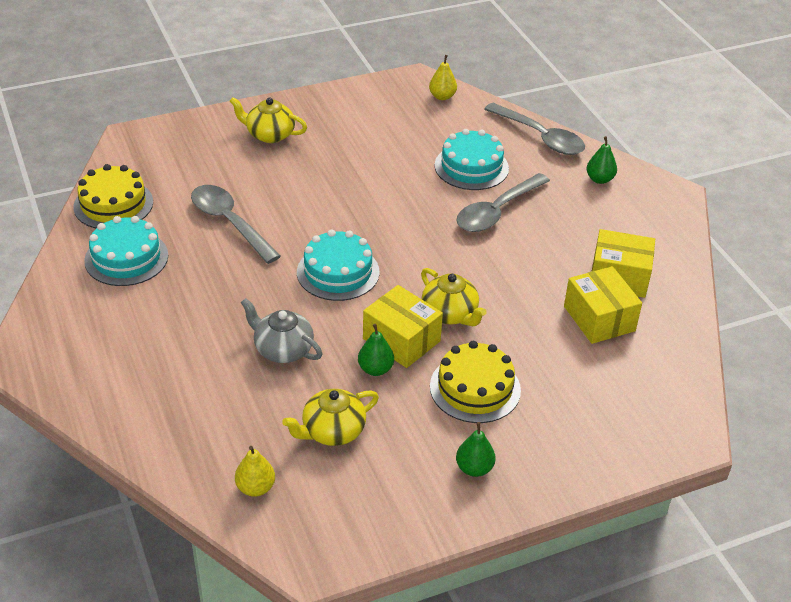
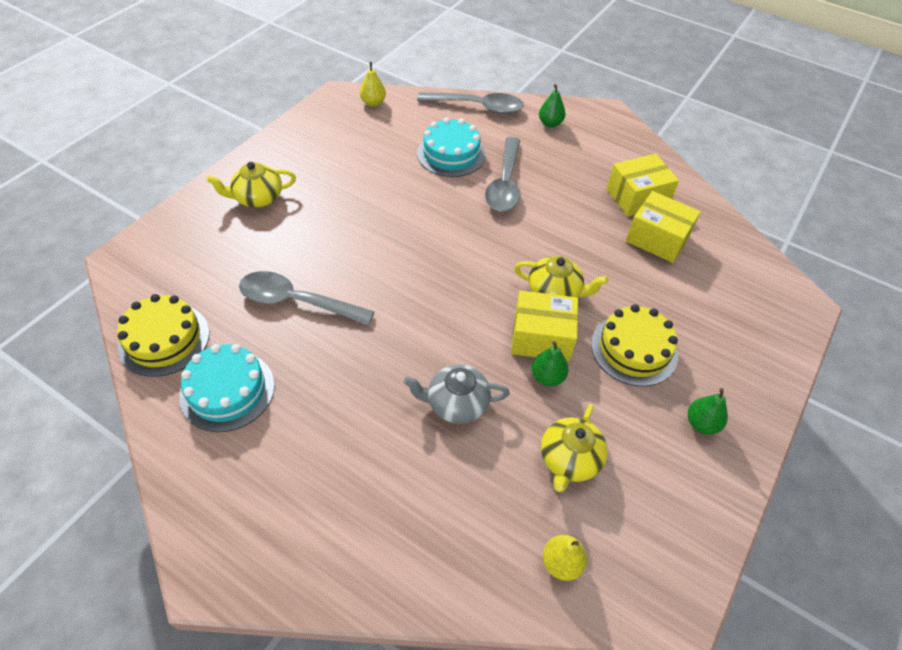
camera: 35 degrees left, 10 degrees up
(338, 272) = (434, 301): turquoise cake -> none

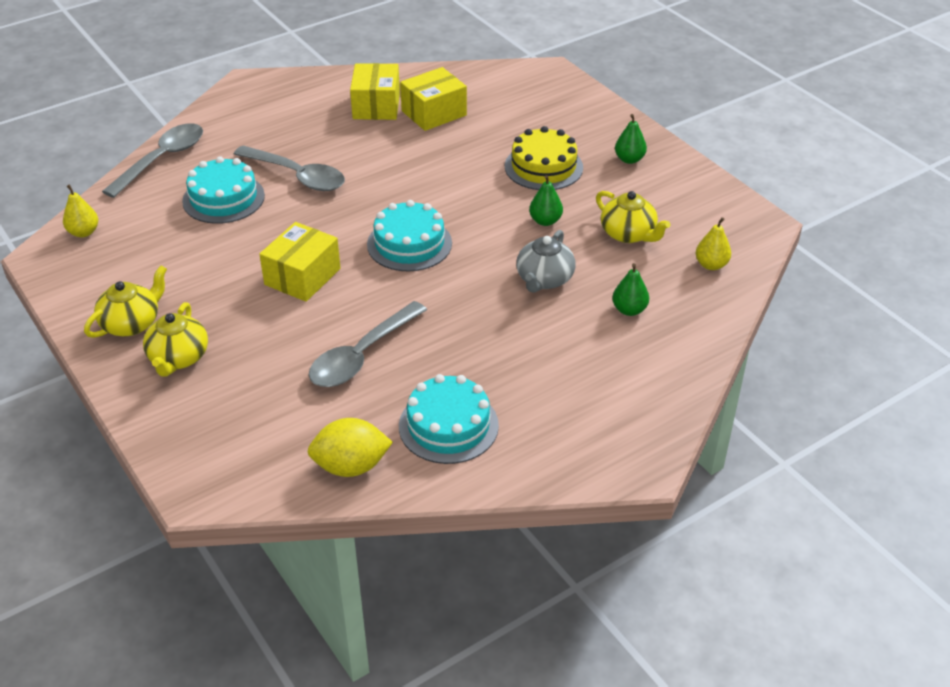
camera: 65 degrees left, 10 degrees down
(164, 339) = (351, 466): yellow cake -> yellow lemon
(456, 284) = (409, 244): none -> turquoise cake
(541, 337) = (502, 211): yellow box -> yellow box (302, 276)
(550, 123) = (232, 121): green pear -> green pear (629, 310)
(555, 292) = (457, 188): yellow teapot -> yellow teapot (131, 323)

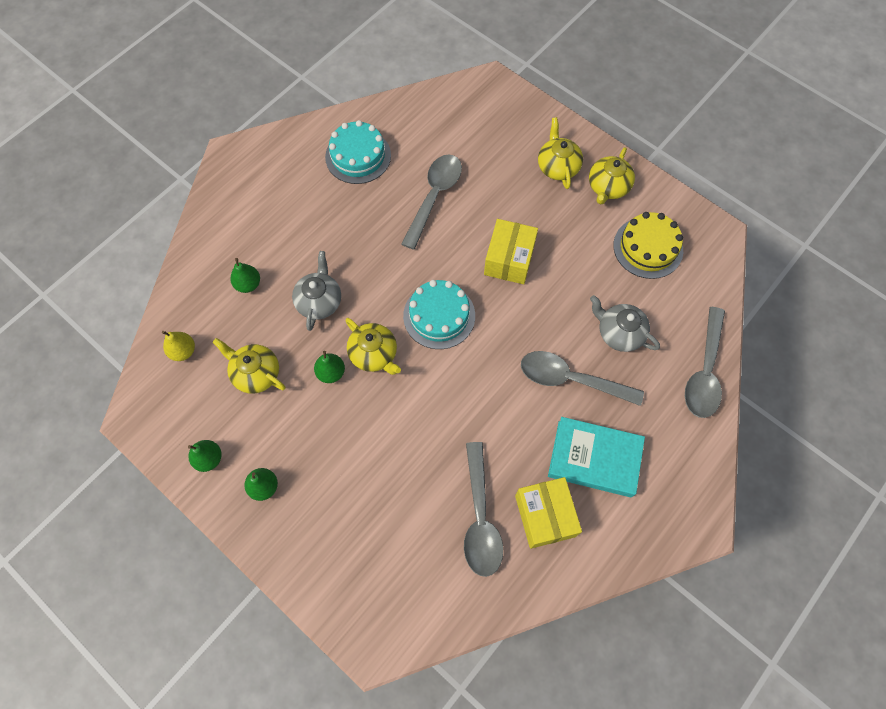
camera: 165 degrees right, 25 degrees up
(84, 232) = (706, 265): yellow pear -> none
(223, 198) = (619, 333): turquoise cake -> grey teapot
(311, 127) = (594, 459): none -> turquoise book
(351, 466) = (409, 116): yellow lemon -> none
(434, 113) = (480, 518): yellow box -> grey spoon
(494, 227) = (374, 354): none -> yellow teapot
(543, 167) = (347, 452): yellow cake -> yellow cake (648, 247)
(683, 184) = (209, 459): none -> green pear

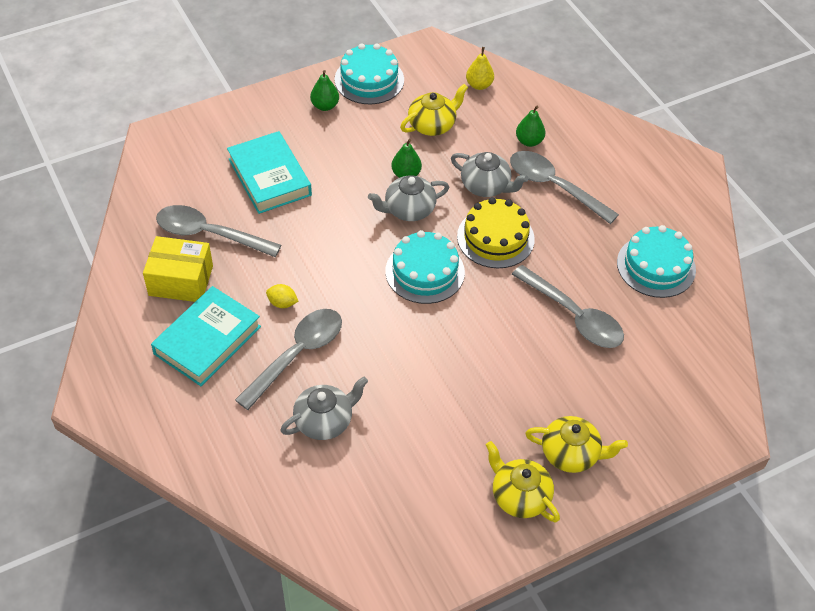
camera: 110 degrees right, 15 degrees down
(209, 459) = (369, 80): green pear -> turquoise cake
(374, 354) = (408, 209): yellow teapot -> grey teapot
(384, 496) = (269, 177): none -> turquoise book
(509, 259) = (463, 355): yellow box -> none
(526, 415) = (282, 303): none -> yellow lemon
(648, 247) = (416, 500): yellow cake -> yellow cake (495, 238)
(704, 372) = (236, 482): grey spoon -> grey spoon (554, 186)

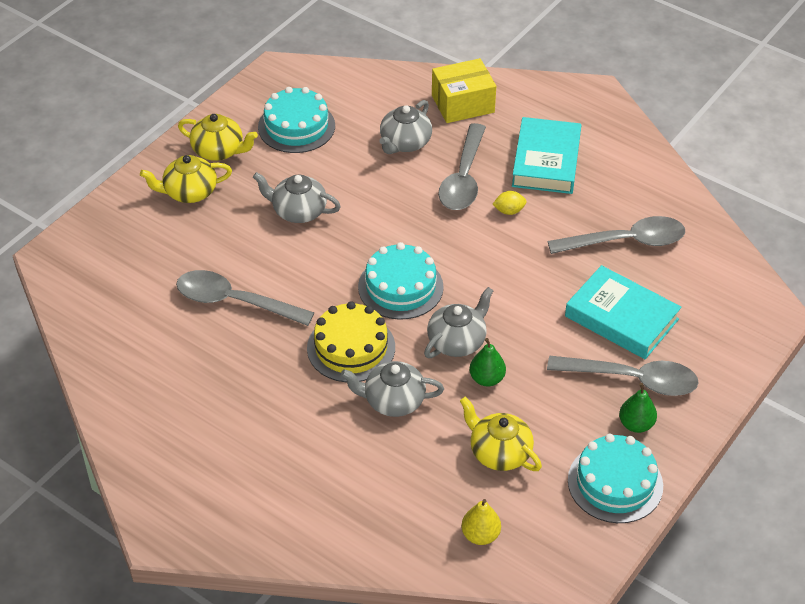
camera: 155 degrees right, 5 degrees down
(181, 280) = (612, 195): yellow box -> yellow box (462, 104)
(432, 125) = (499, 452): yellow teapot -> yellow teapot turned 105 degrees clockwise
(473, 385) = (298, 211): none -> grey teapot
(529, 141) = (375, 479): green pear -> none
(554, 186) = (318, 432): grey spoon -> grey spoon (633, 379)
(656, 266) = (169, 384): turquoise cake -> turquoise cake (296, 126)

